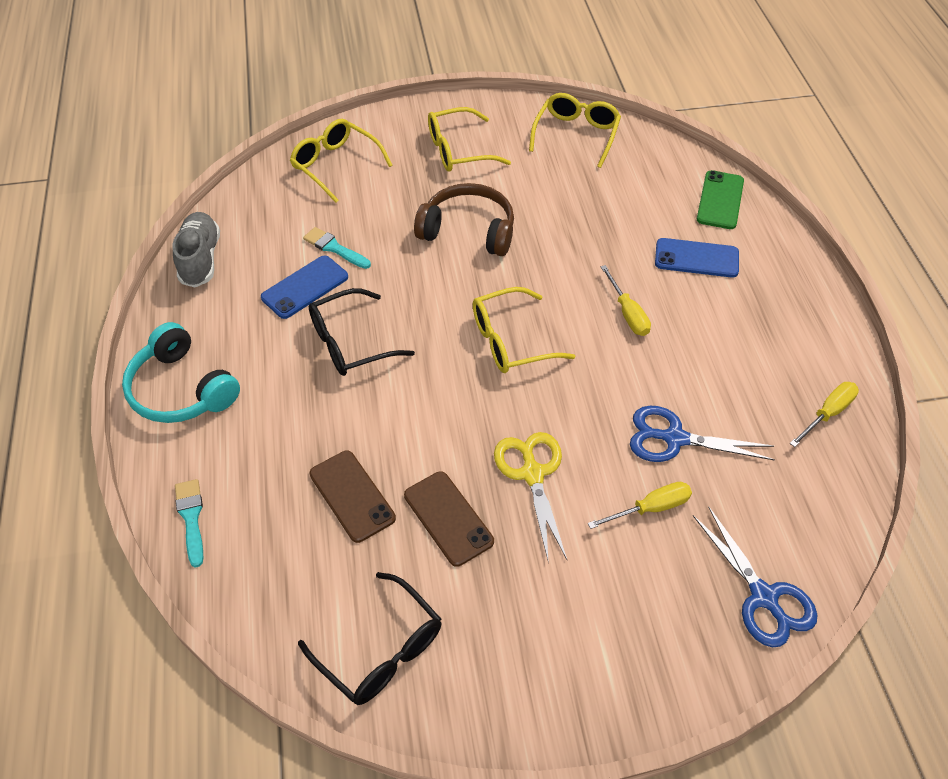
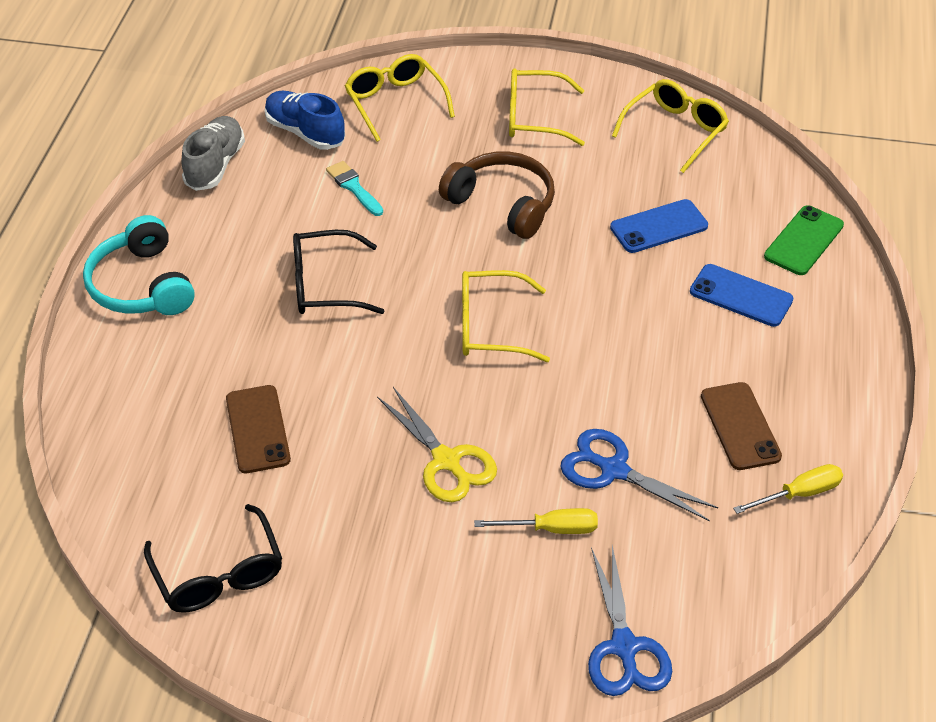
camera: 20 degrees right, 5 degrees down
(191, 518) = (99, 405): turquoise brush -> none
(269, 210) = (305, 132): none -> blue shoe
(305, 287) = (305, 219): blue phone -> blue phone (659, 227)
(448, 518) = (341, 477): brown phone -> brown phone (740, 426)
(532, 474) = (446, 461): yellow scissors -> yellow scissors turned 135 degrees clockwise
(627, 313) = (631, 332): yellow screwdriver -> none

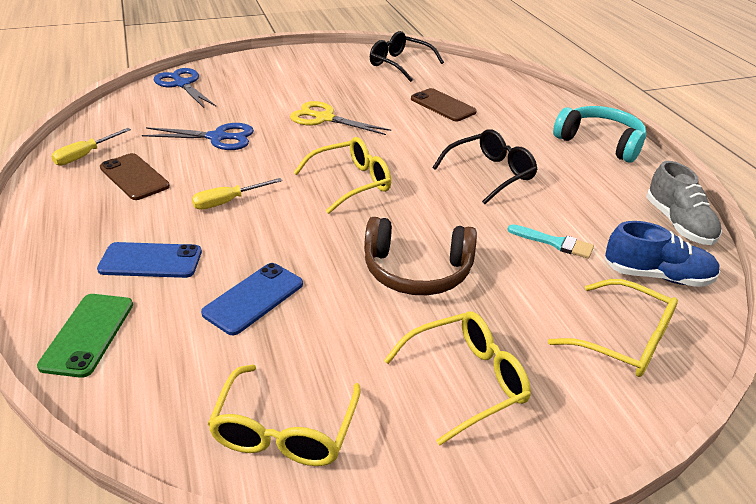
camera: 150 degrees right, 10 degrees down
(551, 529) = (243, 109): yellow screwdriver -> yellow screwdriver (228, 202)

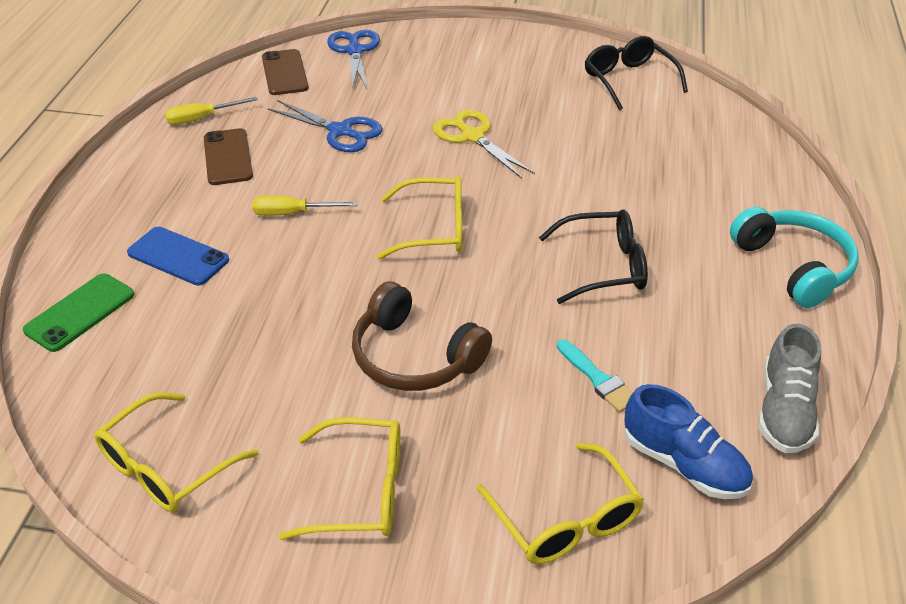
camera: 30 degrees right, 5 degrees up
(253, 298) = (236, 329): blue phone -> none
(443, 105) = (630, 155): brown phone -> brown phone (284, 73)

